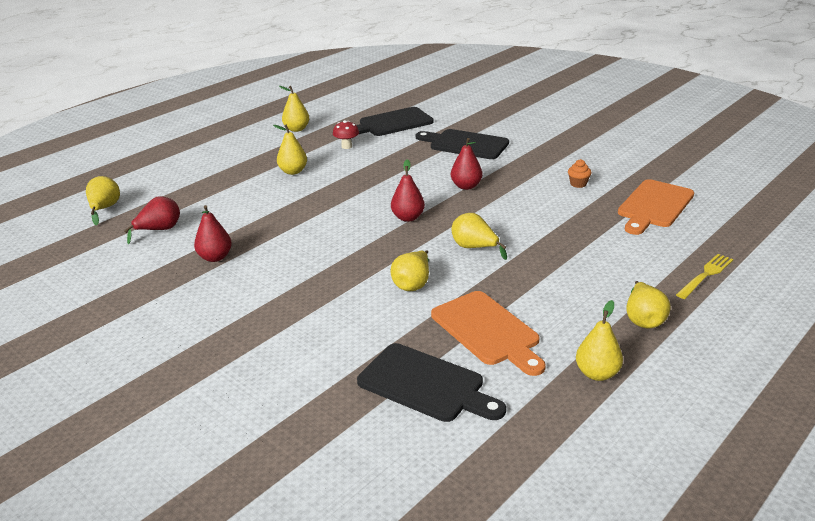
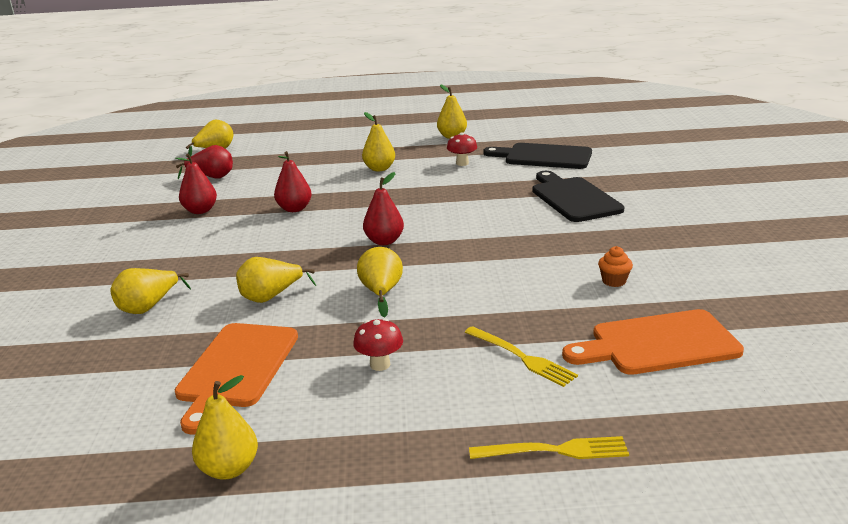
camera: 45 degrees right, 5 degrees down
(426, 385) = (106, 382): black cutting board -> none
(466, 186) = (492, 236): red pear -> red pear (294, 209)
(557, 284) = (380, 364): none -> red mushroom
(614, 243) = (523, 358): none -> yellow fork
(643, 319) = (382, 450): yellow pear -> yellow pear (148, 307)

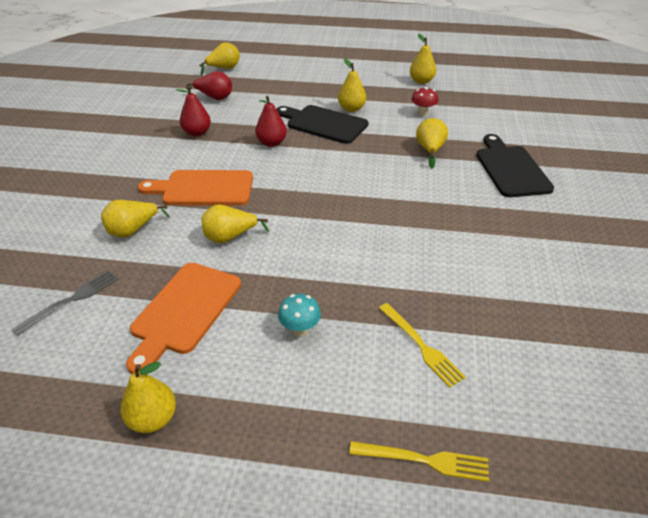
camera: 10 degrees right, 15 degrees up
(91, 380) = (72, 300): none -> grey fork
(380, 364) = (300, 330): red mushroom -> turquoise mushroom
(381, 293) = (320, 249): yellow pear -> yellow pear (430, 150)
(384, 241) = (336, 191): red pear -> none
(543, 157) = (495, 116): black cutting board -> black cutting board (323, 124)
(614, 281) = (524, 273): orange cupcake -> none
(657, 344) = (546, 354): orange cutting board -> orange cutting board (203, 188)

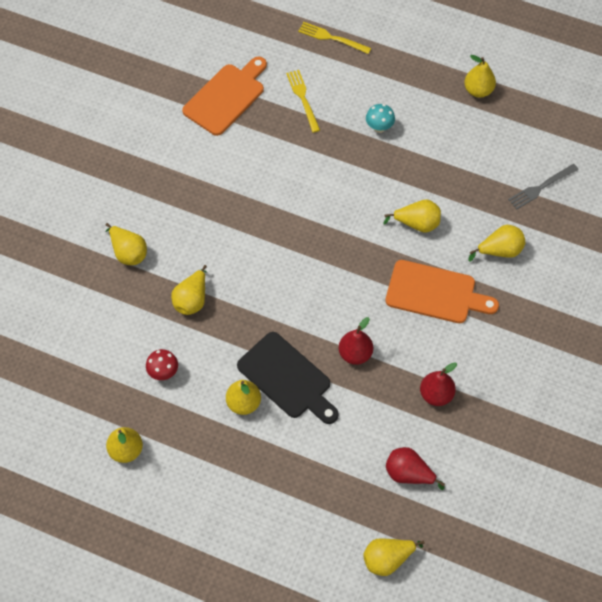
camera: 165 degrees left, 20 degrees up
(184, 311) = (458, 159): orange cutting board -> orange cutting board (226, 97)
(511, 169) = (128, 252): black cutting board -> yellow pear

